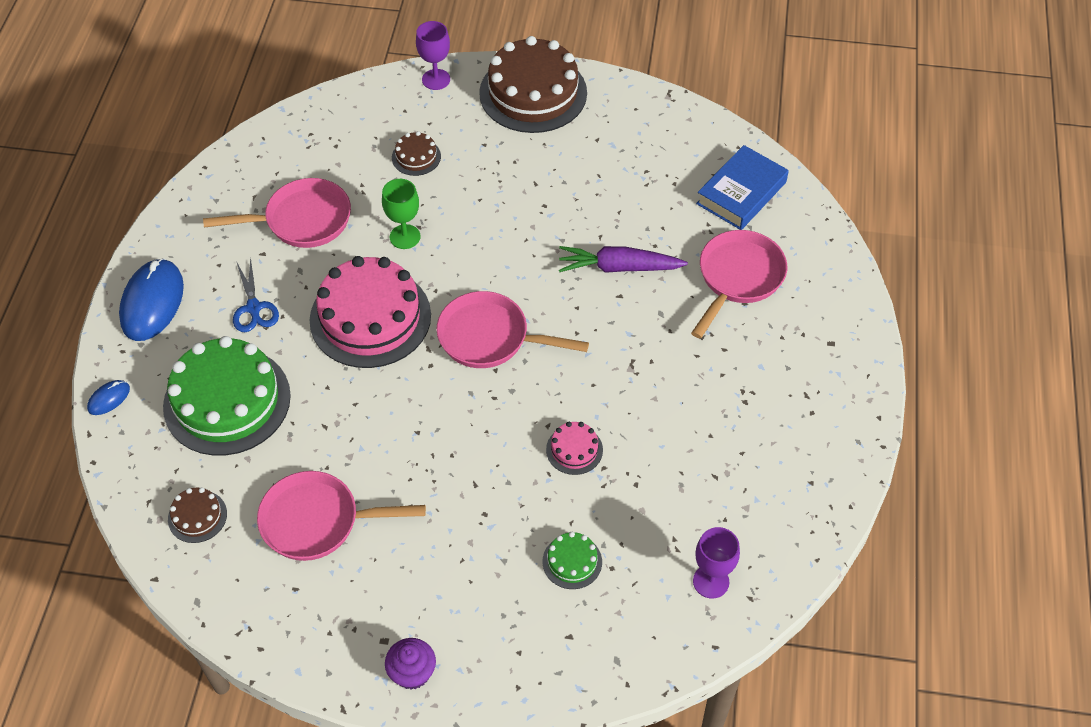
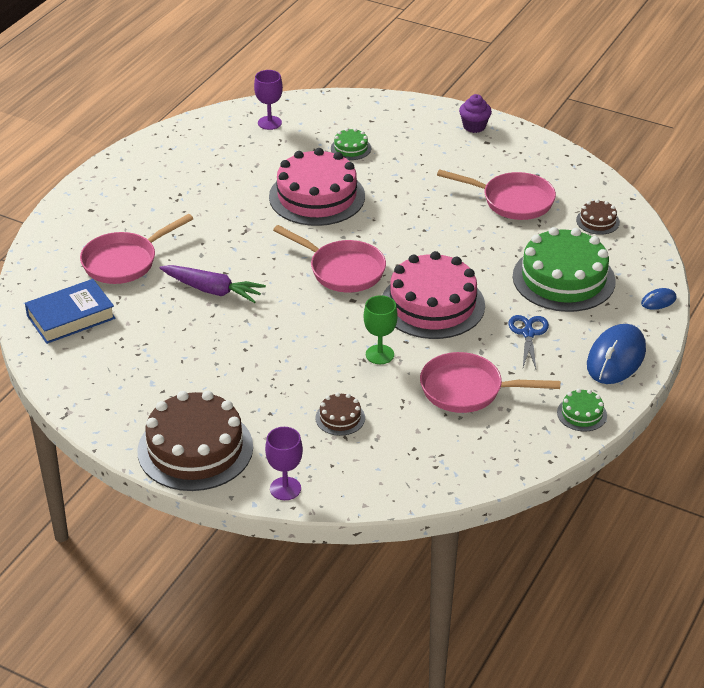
camera: 160 degrees left, 15 degrees down
(181, 224) = (582, 414): none -> green cake
(574, 450) = (317, 196): pink cake -> pink cake, size x2.27

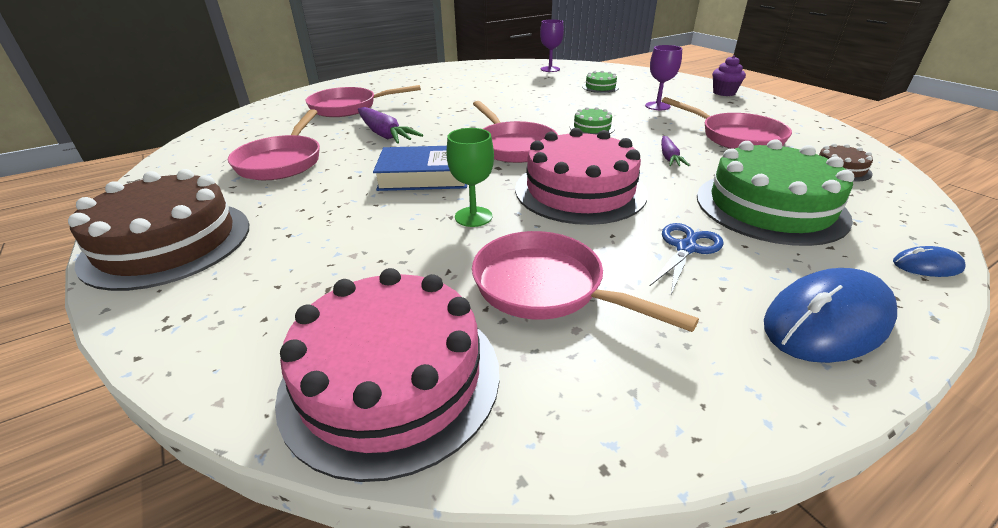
camera: 30 degrees right, 5 degrees down
(71, 317) = (260, 126): blue book -> blue book (424, 176)
(165, 353) = (282, 162): none -> pink pan
(285, 488) = (170, 326): purple goblet -> purple goblet (657, 106)
(317, 196) = (543, 104): pink cake -> pink cake (391, 378)
(340, 418) = (350, 265): brown cake -> none
(474, 245) = (669, 157): none -> purple carrot
(582, 414) = (722, 394): green cake -> green cake (592, 128)

